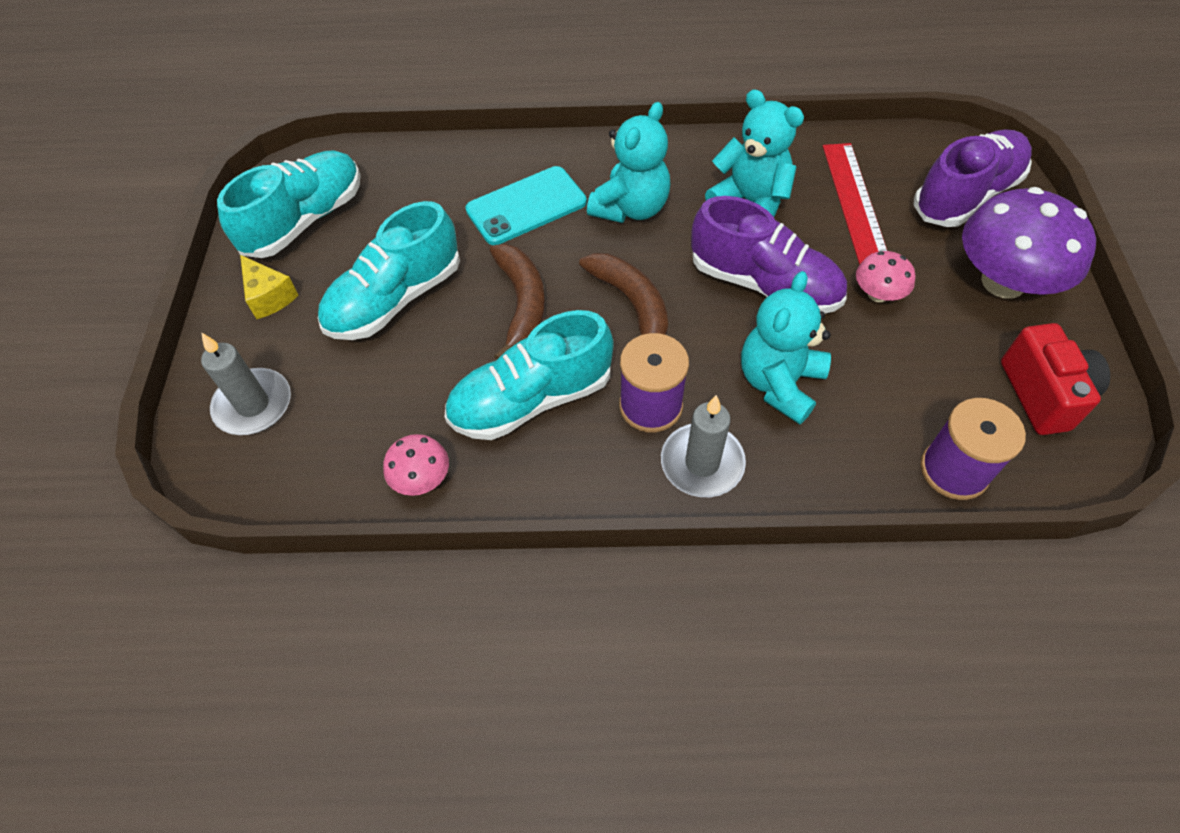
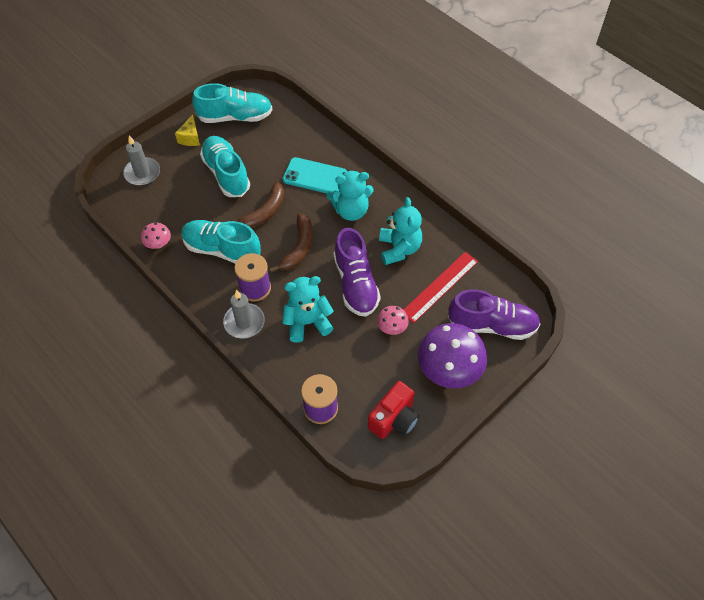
camera: 45 degrees right, 0 degrees up
(395, 299) = (226, 174): turquoise shoe -> turquoise shoe turned 60 degrees clockwise

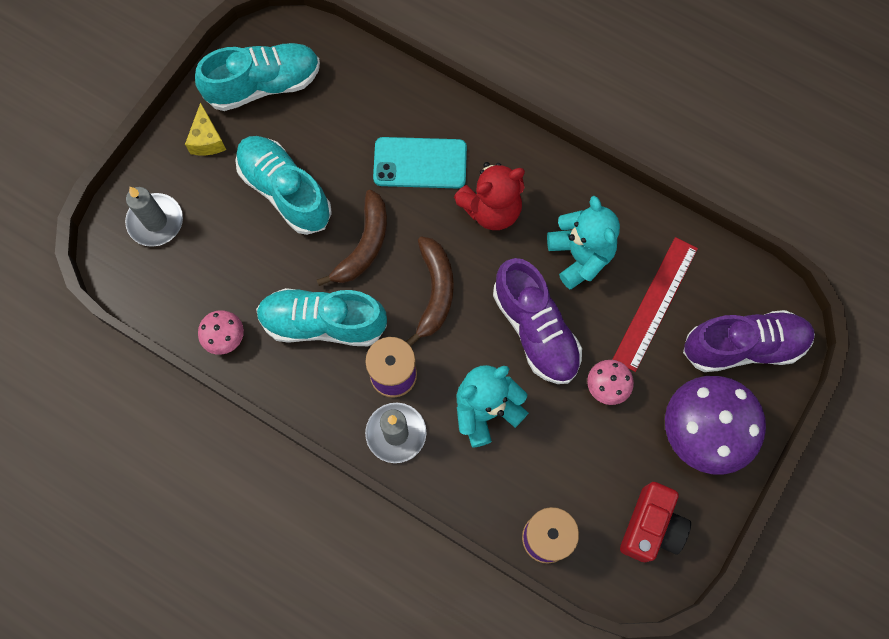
camera: 15 degrees left, 15 degrees up
(351, 211) = (491, 209): turquoise teddy bear -> red teddy bear

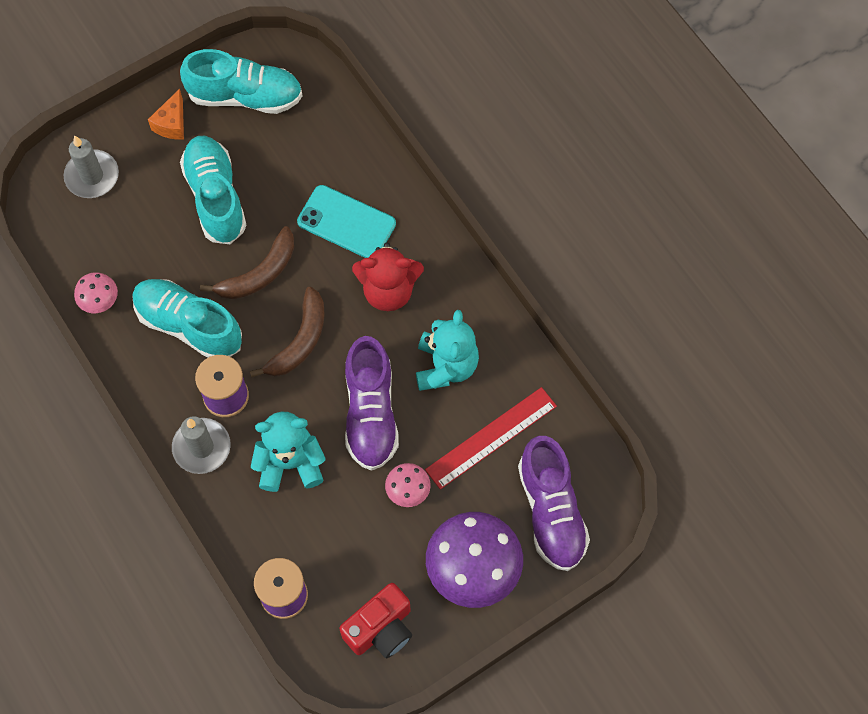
camera: 25 degrees right, 5 degrees down
(207, 140) = (172, 124): yellow cheese -> orange cheese
(744, 346) = (551, 511): purple shoe -> purple shoe turned 60 degrees clockwise

